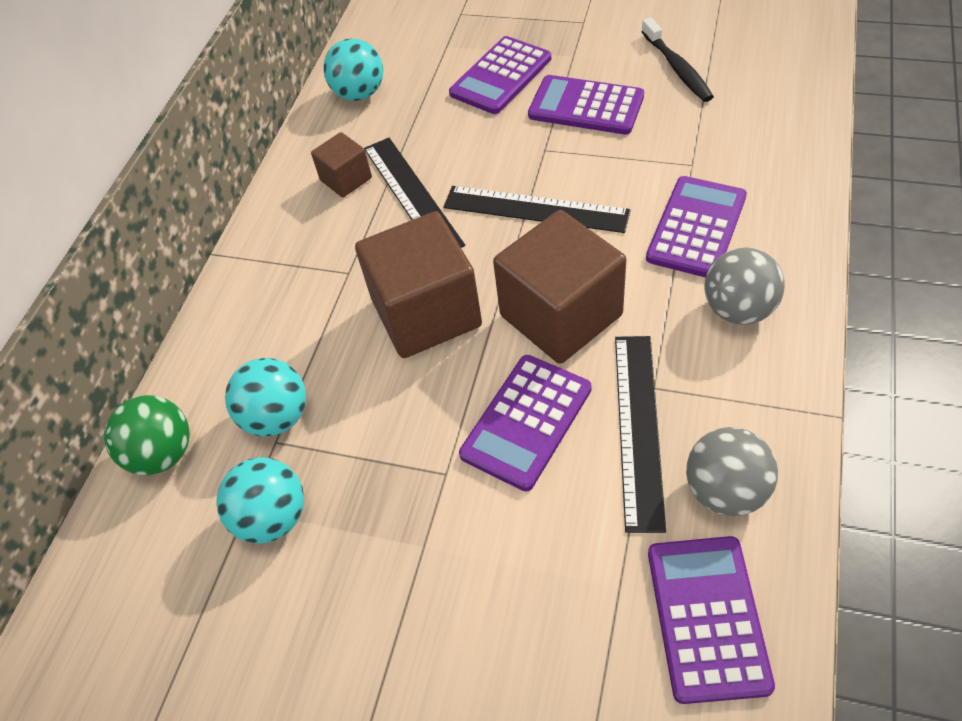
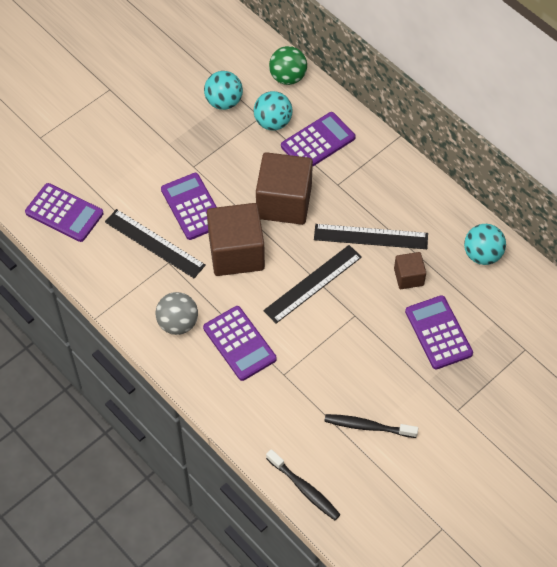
camera: 115 degrees right, 5 degrees up
(346, 179) = (409, 214): brown cube -> brown cube (408, 277)
(586, 106) = (373, 357): purple calculator -> purple calculator (318, 142)
(725, 490) = (102, 253): grey ball -> none
(807, 73) = (304, 489): none -> black toothbrush

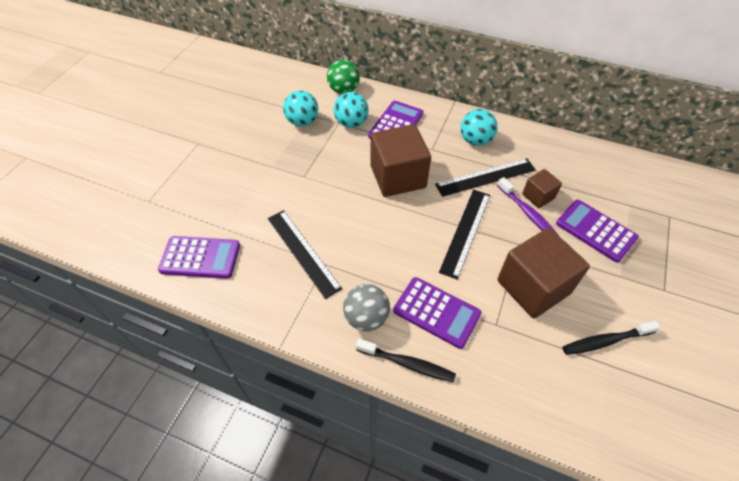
camera: 25 degrees left, 5 degrees down
(154, 243) = (303, 252): black ruler -> black ruler turned 45 degrees clockwise
(192, 207) = (321, 208): purple calculator -> none
(236, 253) = (383, 231): brown cube -> brown cube (533, 287)
(304, 489) = (599, 438): black toothbrush -> black toothbrush (407, 364)
(385, 289) = (528, 213): none -> purple toothbrush
(482, 255) = (578, 159): turquoise ball -> turquoise ball (475, 140)

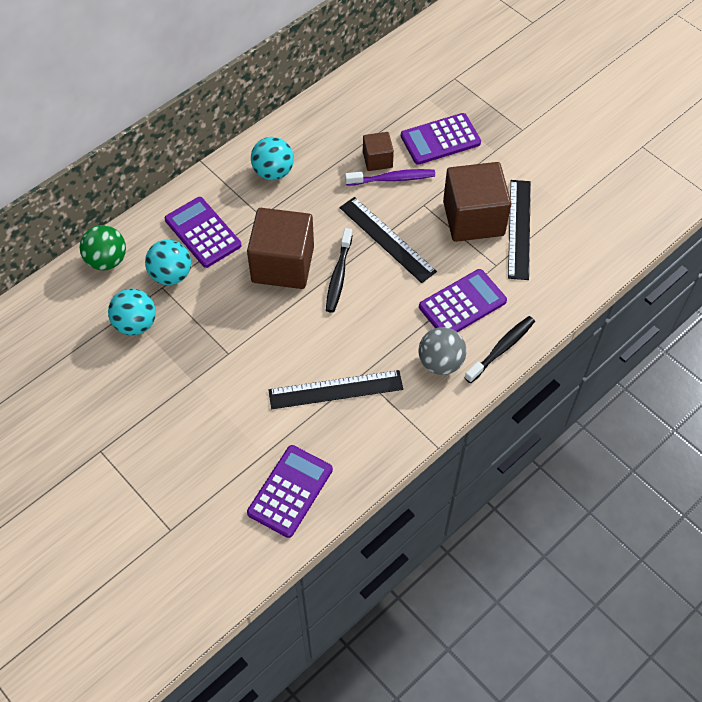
camera: 65 degrees left, 5 degrees up
(485, 177) = (329, 189): black ruler -> black ruler (519, 229)
(605, 341) = (547, 197): black toothbrush -> black toothbrush (338, 276)

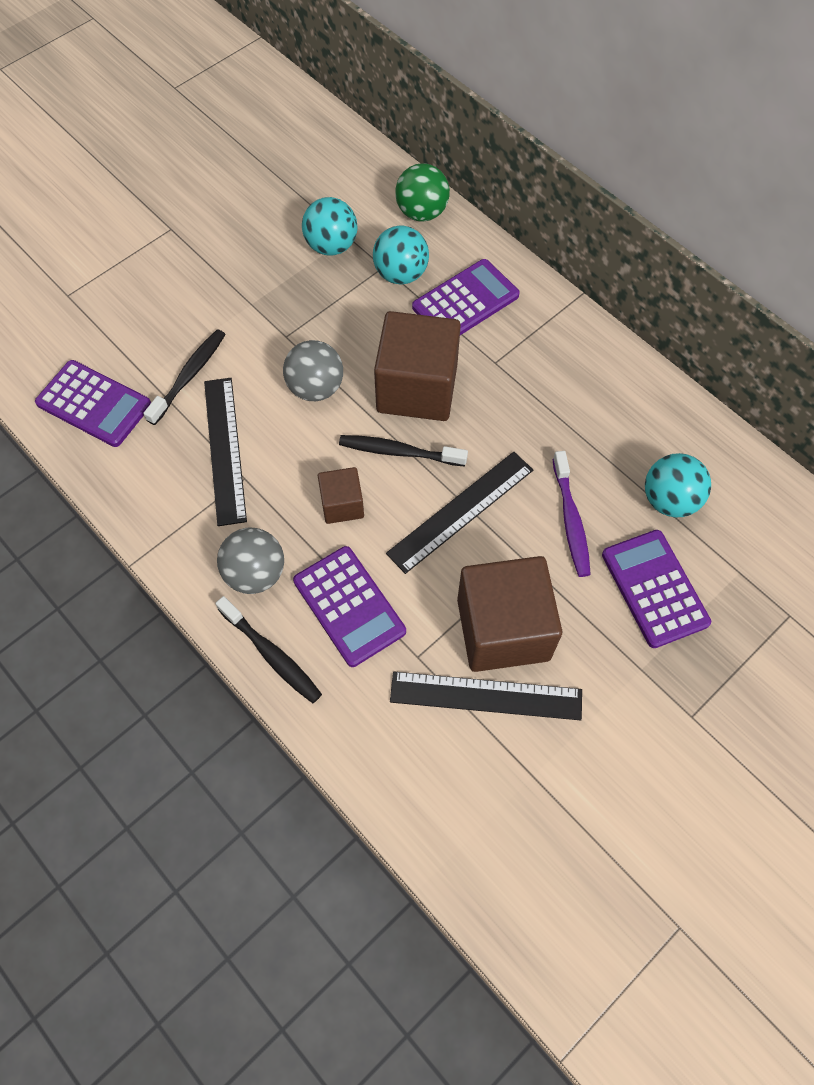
camera: 90 degrees right, 5 degrees up
(264, 421) = (189, 375): none -> black toothbrush
(273, 172) = (570, 373): turquoise ball -> turquoise ball (669, 500)
(280, 330) = (315, 388): none -> grey ball
(377, 160) = (605, 501): brown cube -> brown cube (342, 504)

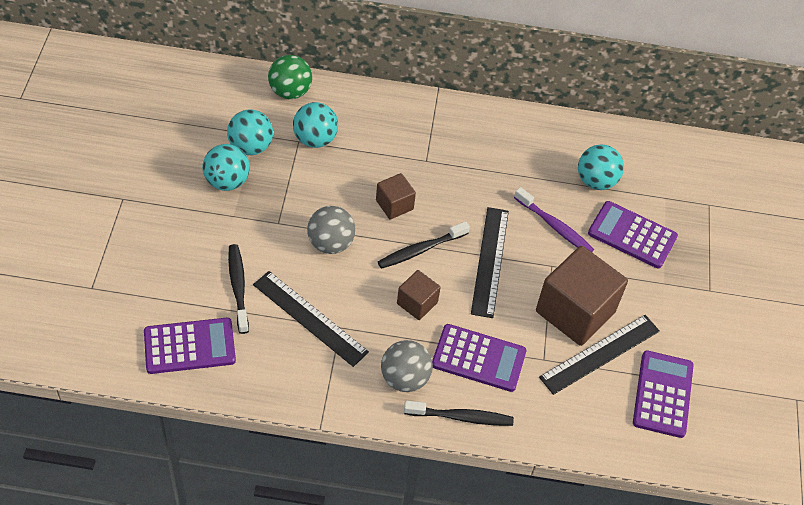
camera: 45 degrees left, 10 degrees down
(277, 267) = (227, 181): none -> turquoise ball
(417, 388) = (394, 205): brown cube -> brown cube, size x0.51
(465, 301) = (373, 133): purple calculator -> purple calculator (663, 394)

